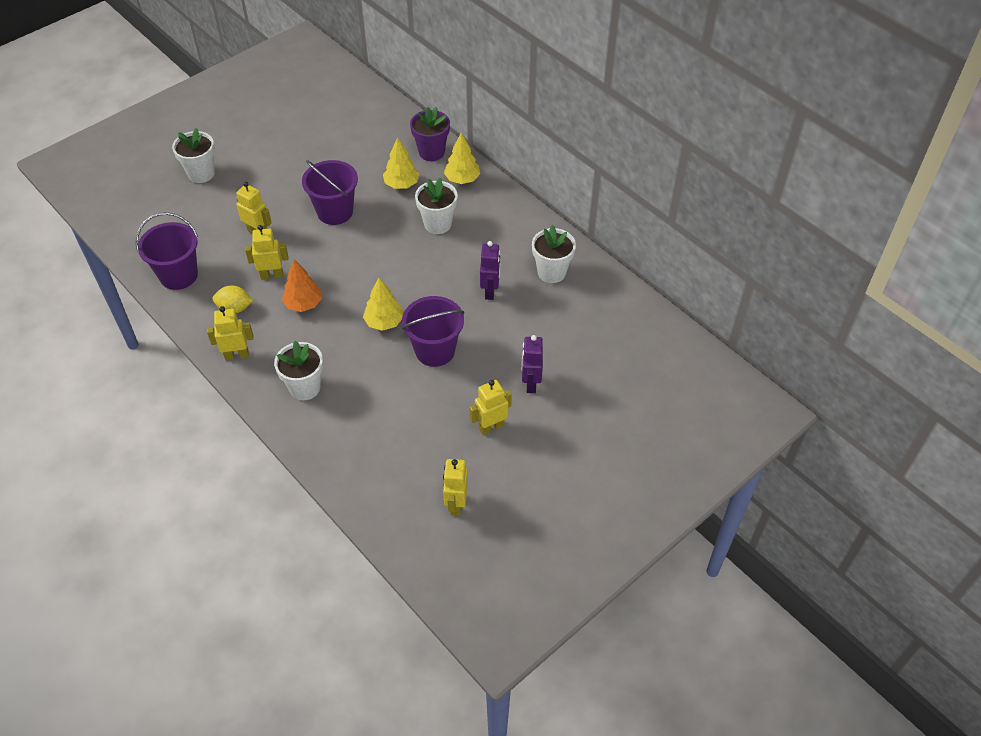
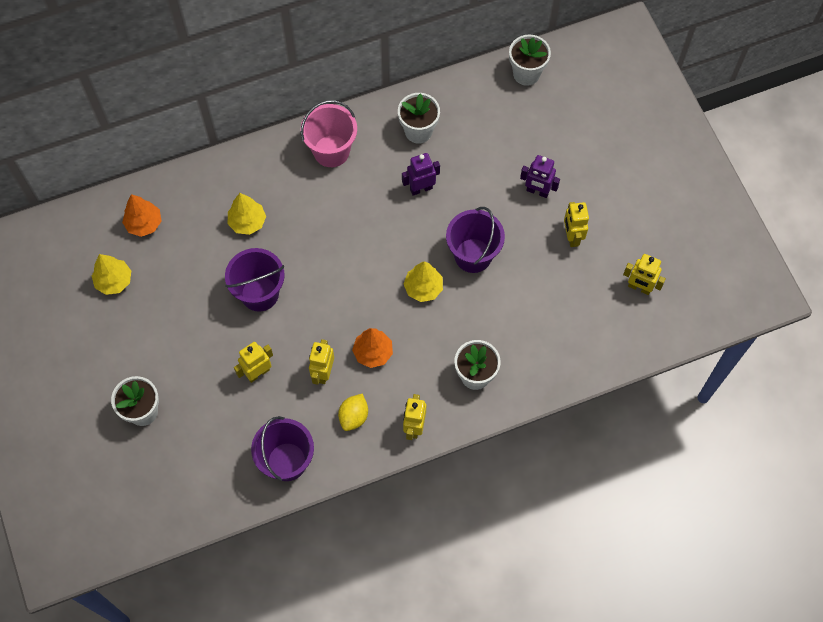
camera: 70 degrees left, 15 degrees up
(373, 124) = (144, 224): none -> orange tree
(431, 152) = (213, 181): purple flower pot -> none
(437, 224) = (317, 206): white flower pot -> white flower pot (526, 74)
(462, 179) = (265, 166): yellow tree -> yellow tree (114, 281)
(490, 291) = (421, 188): purple robot -> purple robot turned 45 degrees counterclockwise
(499, 217) = (331, 151): none -> pink bucket

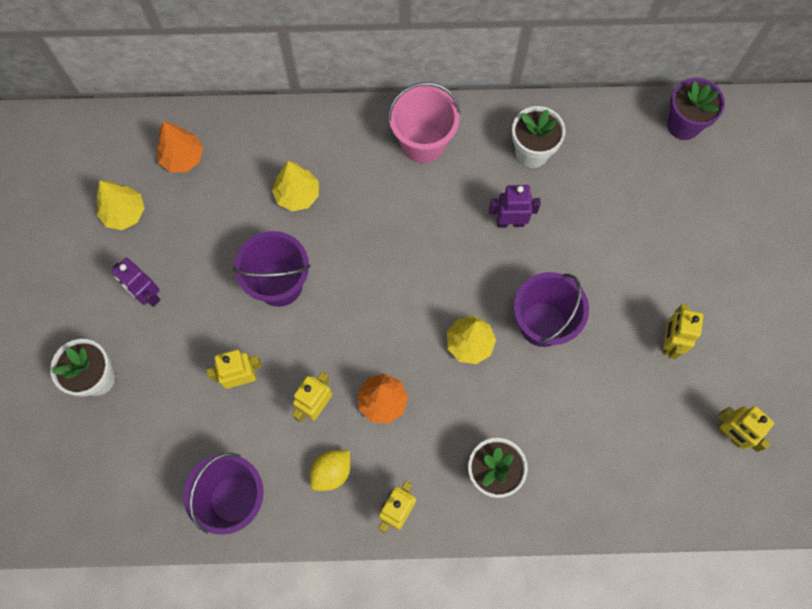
camera: 20 degrees right, 5 degrees up
(526, 74) = (683, 125): white flower pot -> purple flower pot
(537, 191) = (647, 272): purple robot -> purple robot (147, 295)

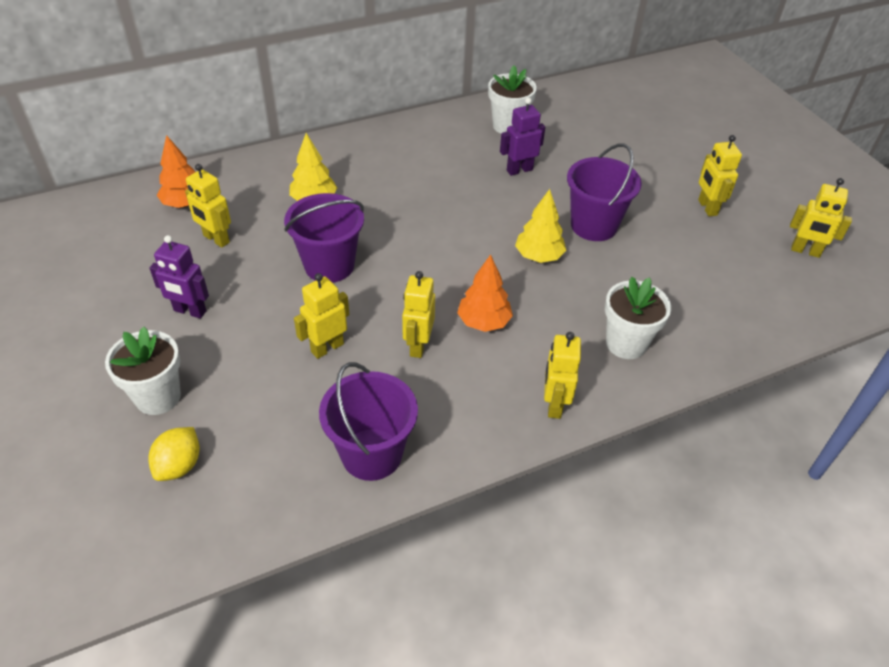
camera: 25 degrees left, 25 degrees down
(124, 213) = (138, 257): yellow tree -> none
(195, 215) = (216, 239): none -> yellow robot
(331, 472) = (466, 395): yellow lemon -> yellow lemon (179, 465)
(423, 143) = (411, 142): pink bucket -> none
(683, 125) = (615, 85): purple flower pot -> none

